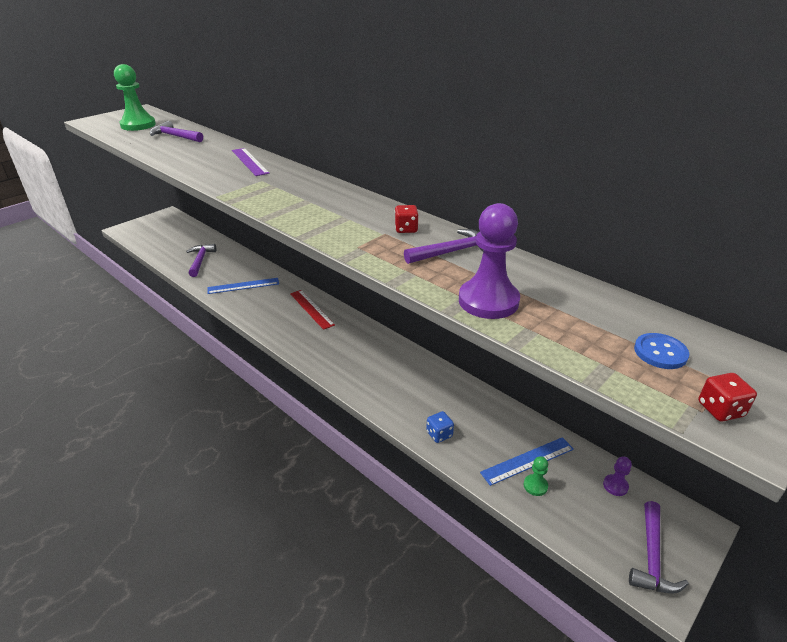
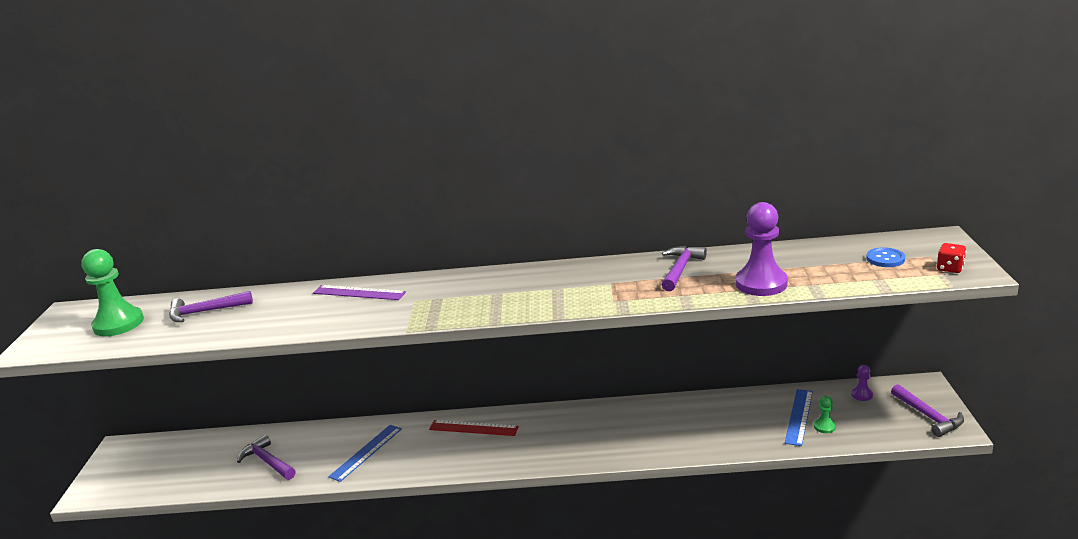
camera: 40 degrees left, 10 degrees down
(406, 229) = (618, 272): red dice -> none
(439, 434) = (725, 441): blue dice -> none

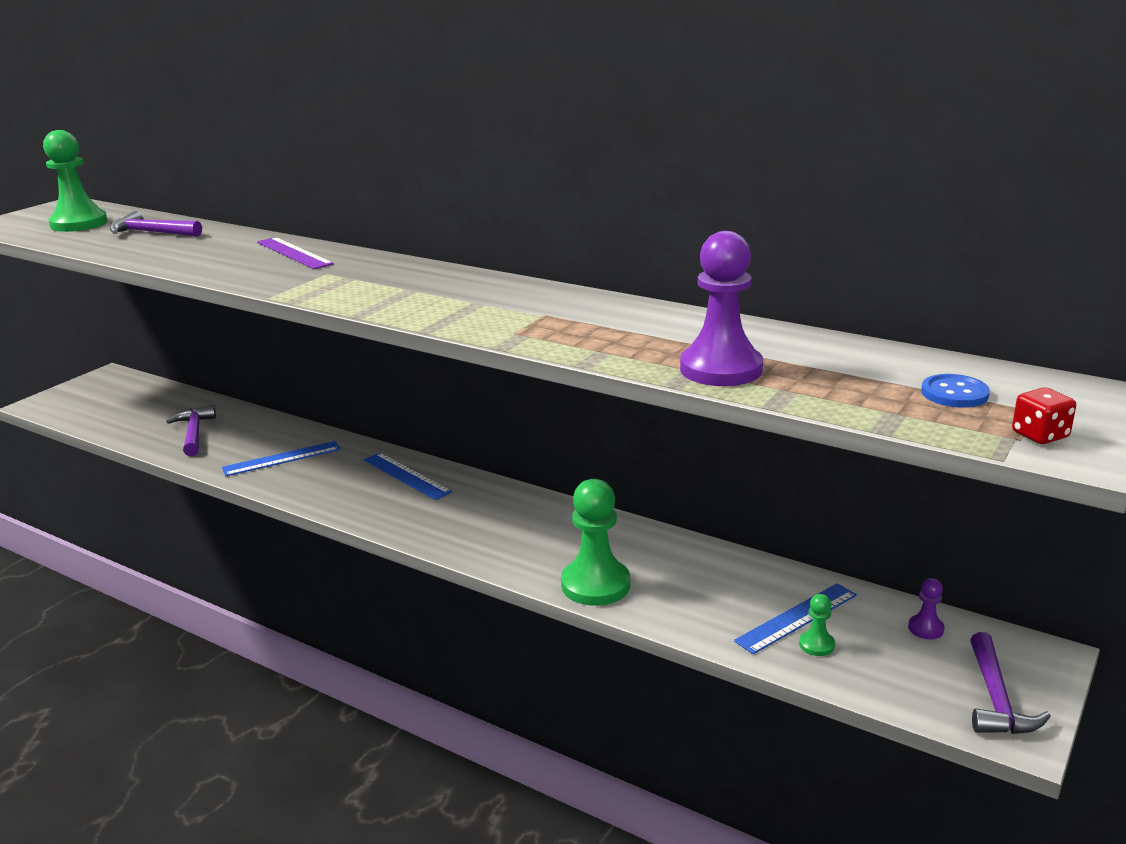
camera: 30 degrees right, 0 degrees up
(473, 428) = (407, 476): red ruler -> blue ruler
(677, 445) = (595, 585): none -> green pawn
(680, 269) = (649, 325): purple hammer -> none

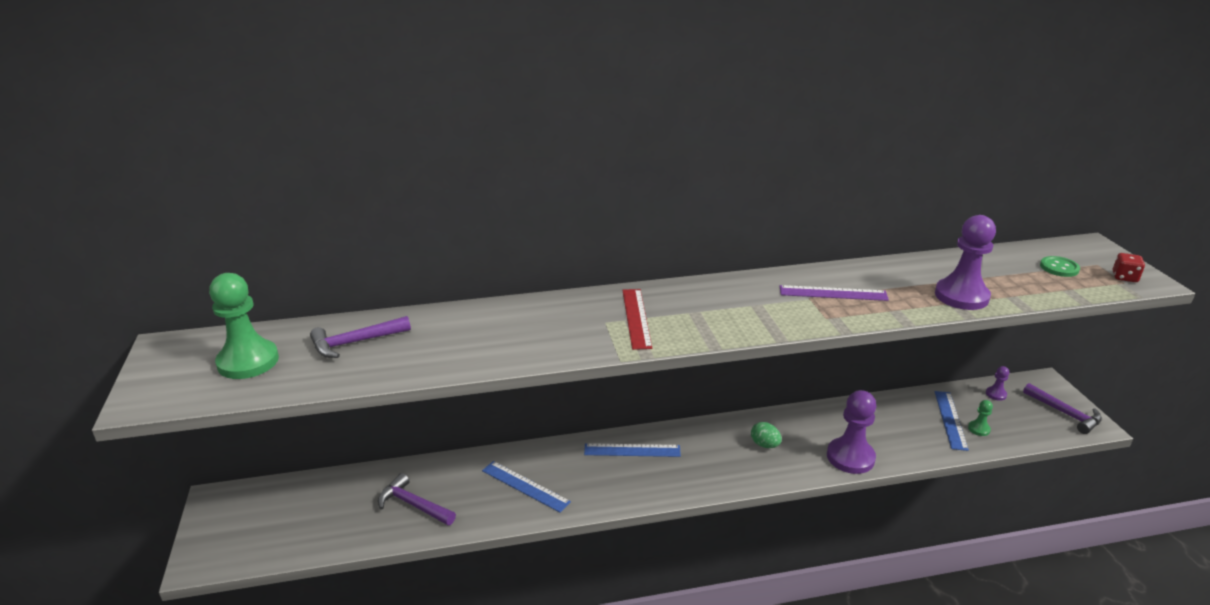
camera: 45 degrees left, 5 degrees up
(282, 459) = (525, 486): blue ruler -> blue ruler turned 75 degrees counterclockwise
(294, 253) = (533, 314): purple ruler -> purple ruler (833, 293)
(356, 279) = (636, 318): none -> red ruler
(530, 530) = (764, 445): none -> green egg
(595, 585) = (850, 457): green pawn -> purple pawn
(954, 393) = (1059, 268): blue button -> green button

